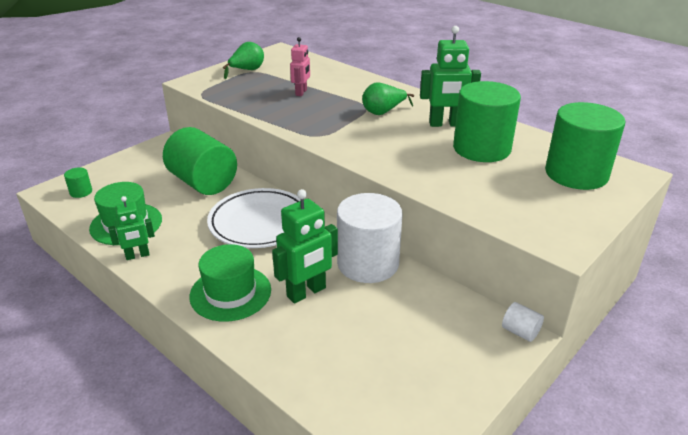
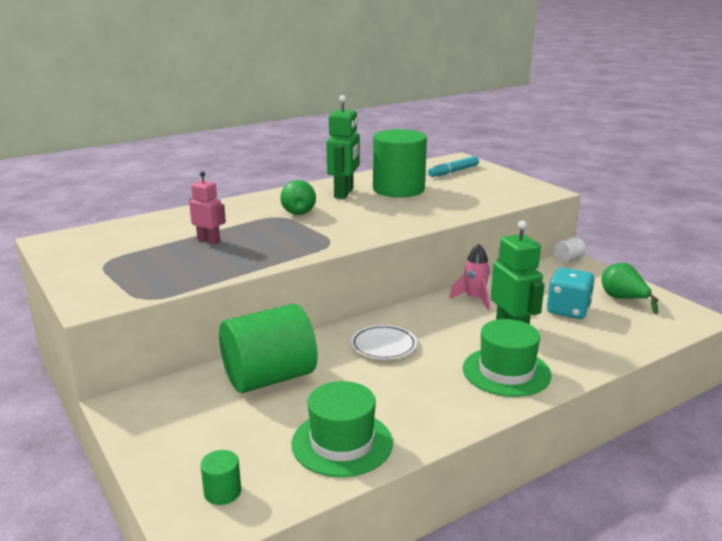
camera: 75 degrees left, 10 degrees down
(137, 255) = (421, 433): green robot -> none
(247, 70) = (98, 265): green pear -> green pear (623, 299)
(259, 223) = (383, 346): white plate -> white plate, size x0.55
(368, 263) = (474, 299): white cylinder -> pink rocket
(371, 332) = (568, 310): none -> turquoise dice
(576, 174) = (453, 172): green cylinder -> turquoise marker

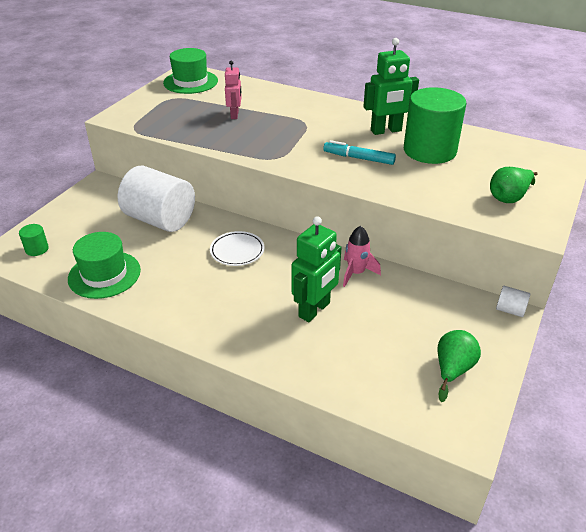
camera: 60 degrees right, 15 degrees up
(269, 378) = (160, 220): green cylinder -> white cylinder
(298, 211) = (324, 126): green pear -> green pear (509, 197)
(453, 172) = (519, 163): turquoise marker -> turquoise marker (358, 158)
(506, 372) = (245, 324): green hat -> green hat (190, 82)
(568, 310) = (389, 335): turquoise dice -> none

